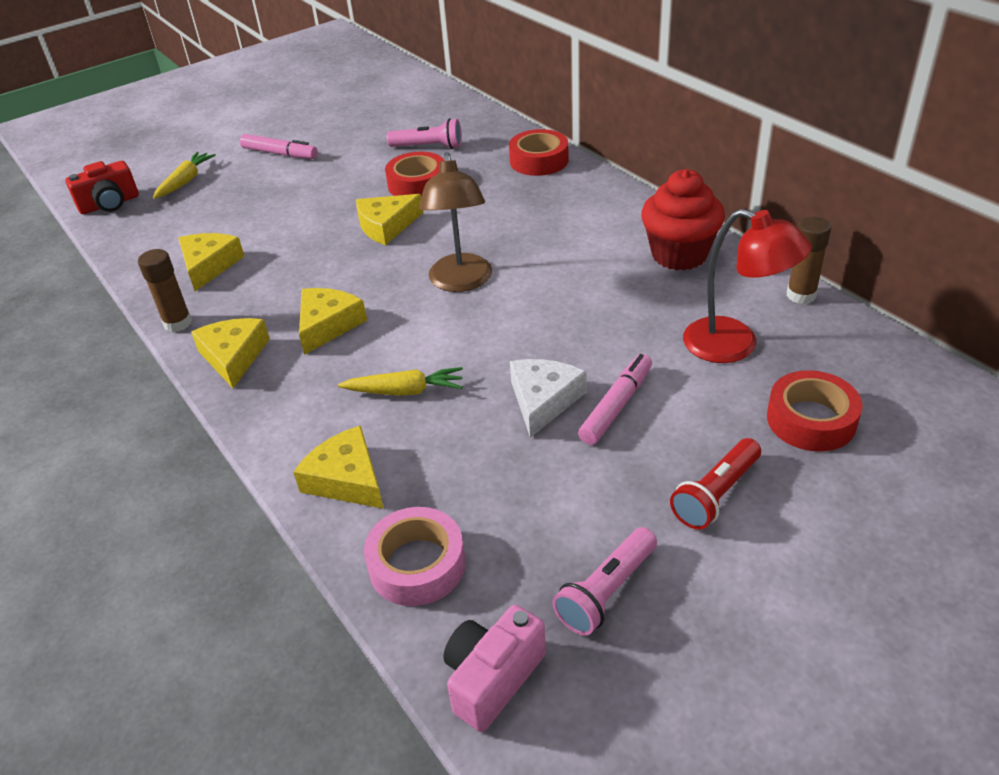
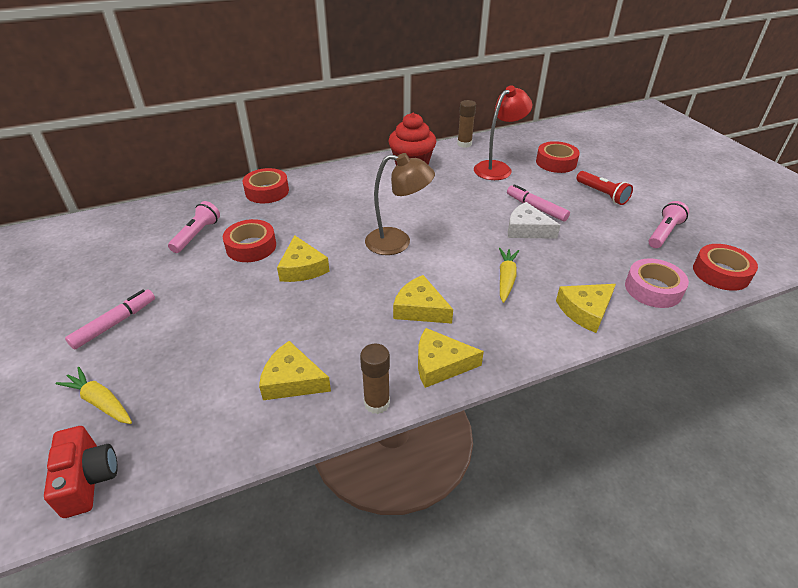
camera: 80 degrees left, 0 degrees up
(493, 678) = (721, 273): pink camera -> red tape
(606, 591) = (664, 233): pink flashlight -> pink flashlight turned 105 degrees counterclockwise

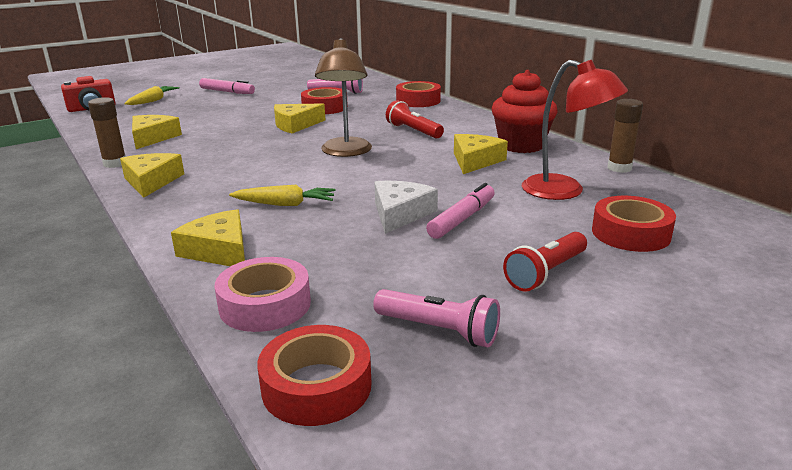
camera: 80 degrees right, 15 degrees down
(357, 204) = (413, 131): none -> red flashlight
(420, 308) = (233, 169): yellow cheese -> yellow cheese (475, 161)

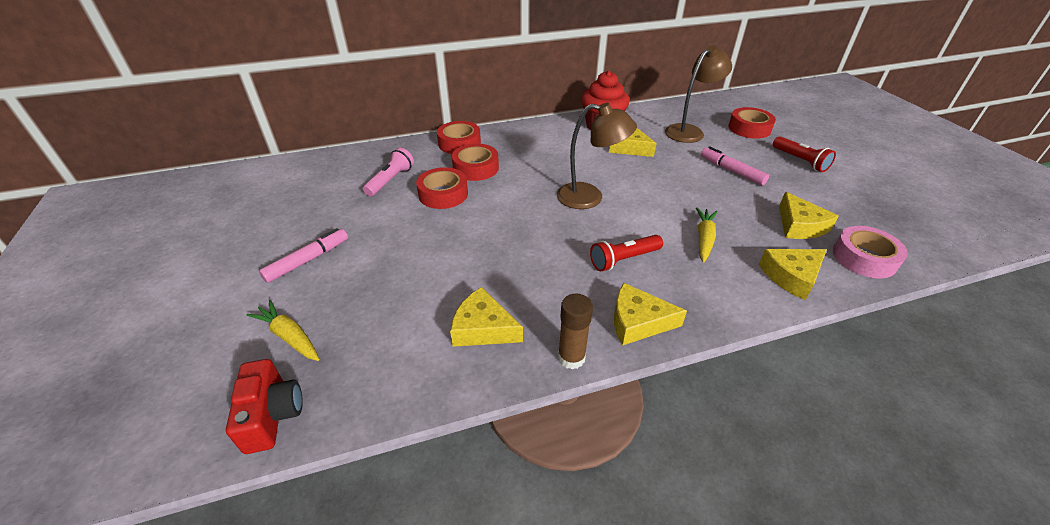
camera: 75 degrees left, 15 degrees up
(295, 125) = (493, 217): yellow cheese -> yellow cheese (799, 226)
(316, 386) = (938, 246): red tape -> red tape (476, 168)
(400, 214) = (723, 191): white cheese -> none
(413, 131) = (548, 159): red flashlight -> red flashlight (624, 259)
(439, 330) = (870, 202): pink flashlight -> none
(565, 191) = (689, 131): red lamp -> brown lamp
(619, 168) = (654, 107): brown glue stick -> none

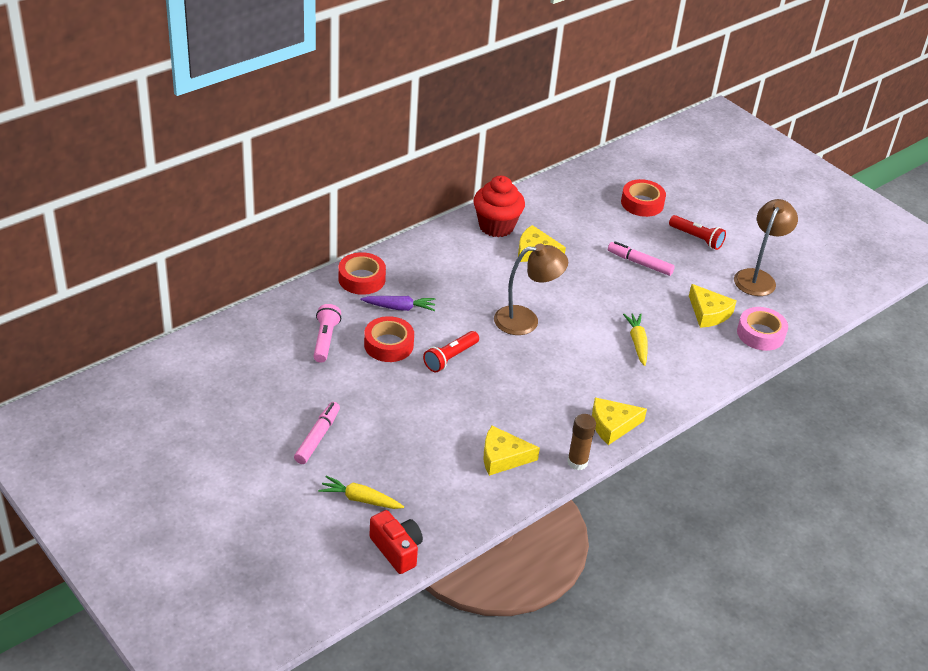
camera: 25 degrees left, 0 degrees up
(476, 168) = (399, 308): red tape -> purple carrot
(624, 259) = (581, 376): red flashlight -> red flashlight (450, 358)
(689, 131) = (586, 218): brown lamp -> brown lamp (758, 277)
(791, 276) = (711, 362): yellow cheese -> none

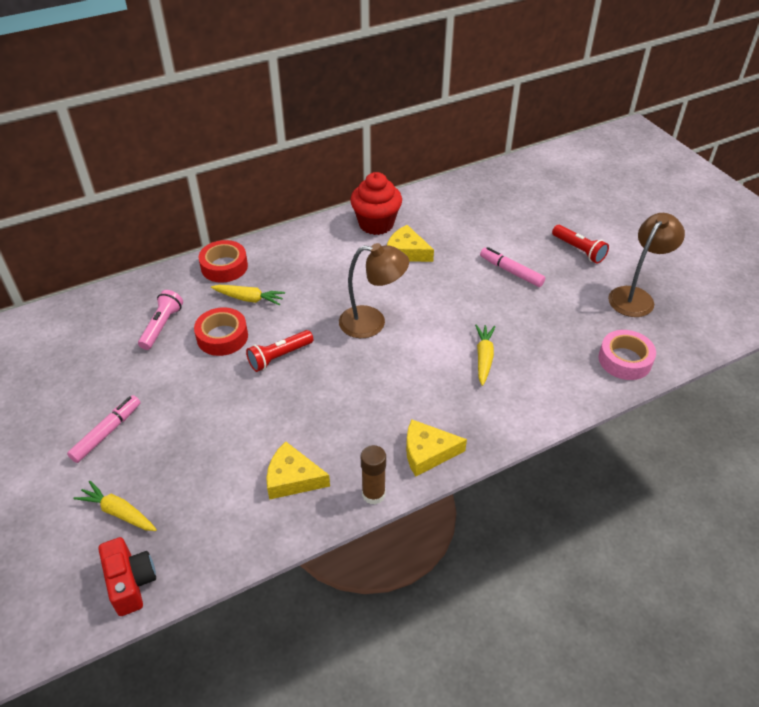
camera: 15 degrees right, 5 degrees up
(399, 308) = (249, 299): purple carrot -> yellow carrot
(642, 203) = (531, 211): red tape -> none
(708, 313) = (571, 331): yellow cheese -> none

